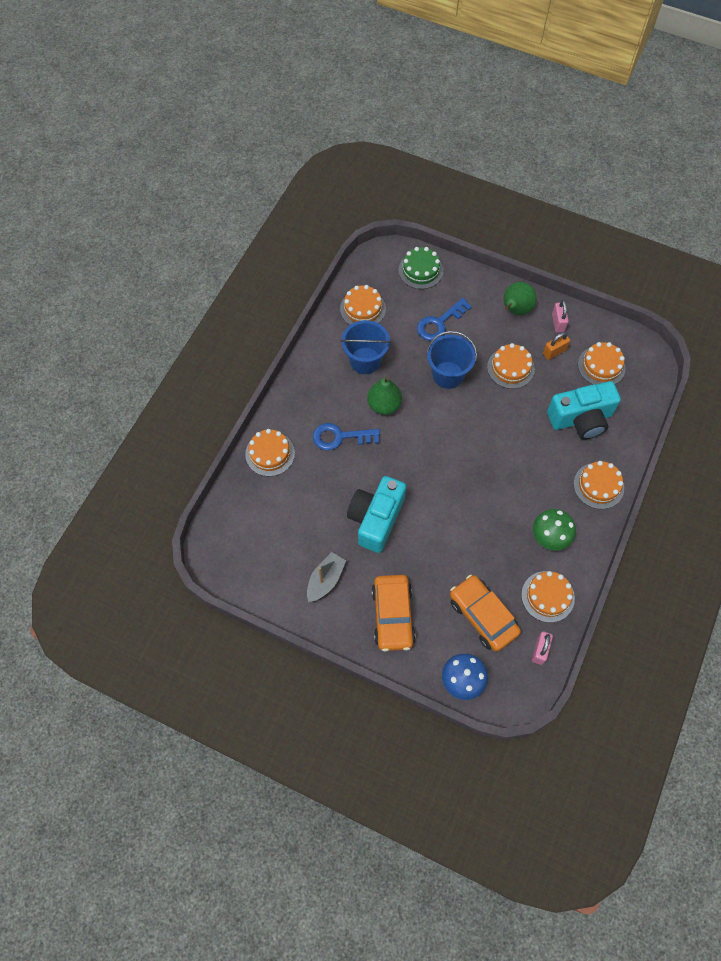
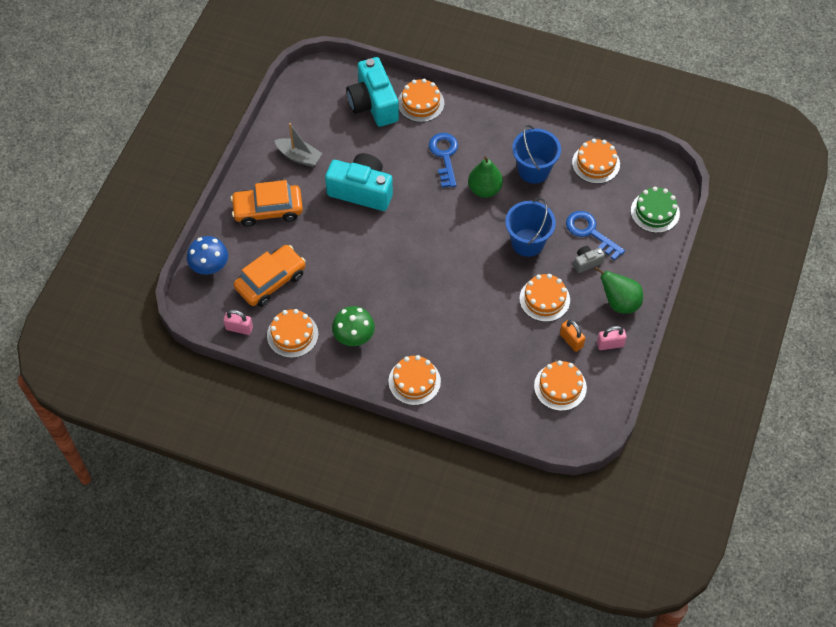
camera: 85 degrees right, 5 degrees down
(472, 329) = (587, 262): none -> grey camera
(581, 419) = (491, 366): turquoise camera -> turquoise camera (373, 104)

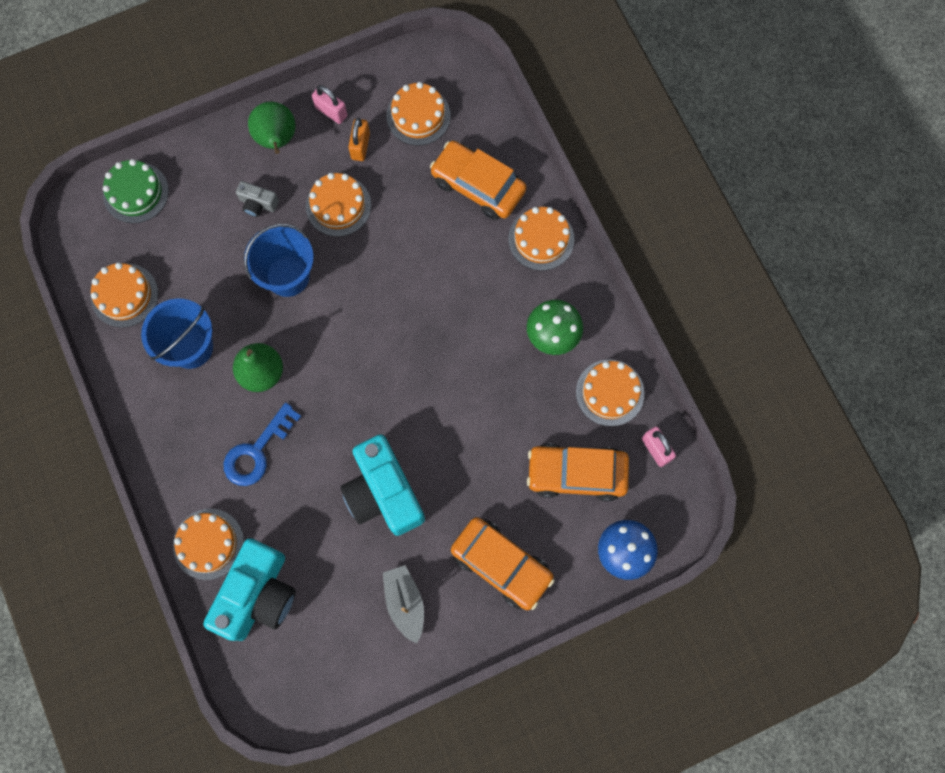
camera: 135 degrees left, 15 degrees up
(482, 378) = (478, 185): none -> orange car
(590, 232) = (219, 230): blue key -> none

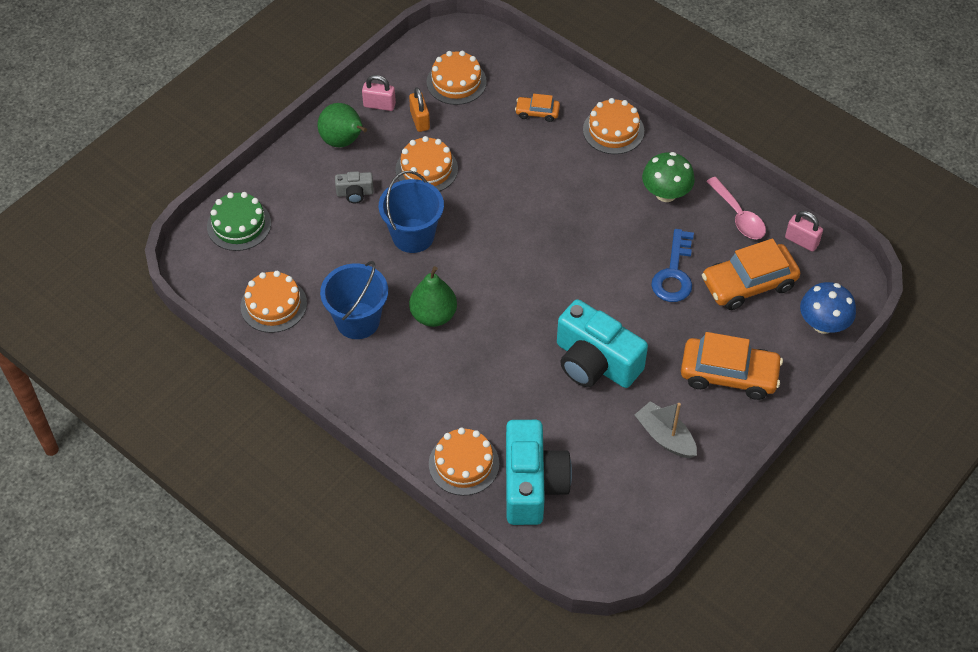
camera: 25 degrees left, 20 degrees down
(257, 451) = (465, 375): blue key -> blue key (674, 273)
(478, 185) = (537, 112): orange car -> orange car, size x0.50
(610, 392) = (738, 216): orange cake -> pink spoon

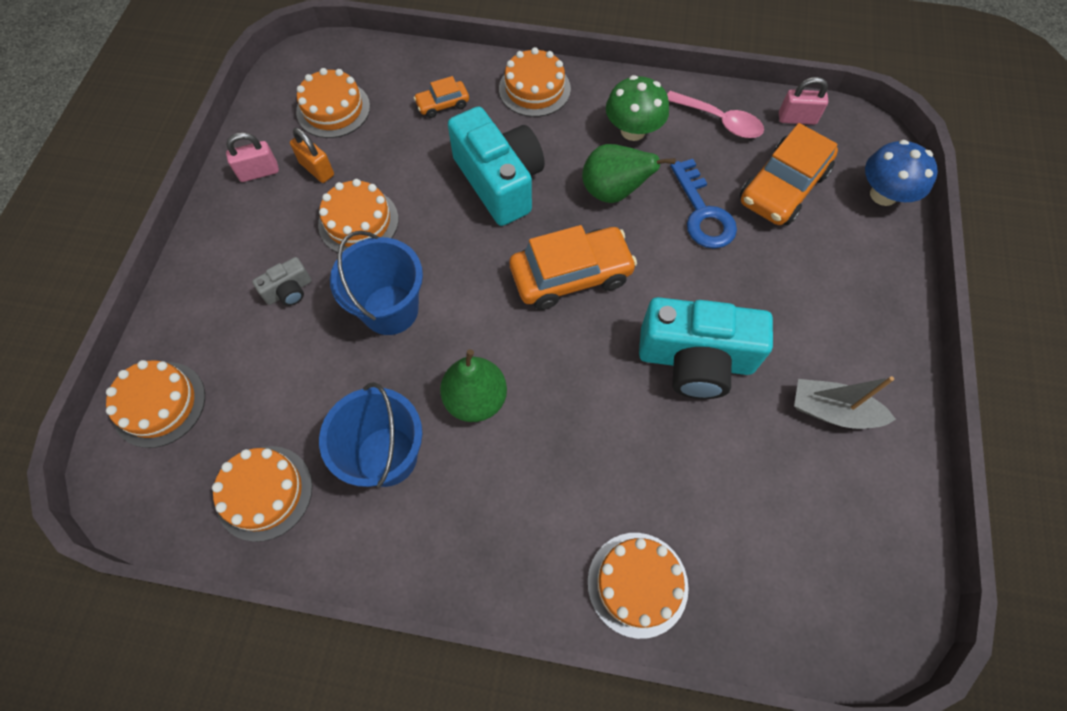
camera: 30 degrees left, 10 degrees up
(239, 225) = (159, 404): green cake -> orange cake
(343, 141) = (239, 234): green pear -> green pear (613, 192)
(532, 484) = (735, 563): turquoise camera -> turquoise camera (499, 182)
(729, 374) = (839, 299): orange car -> orange car (571, 275)

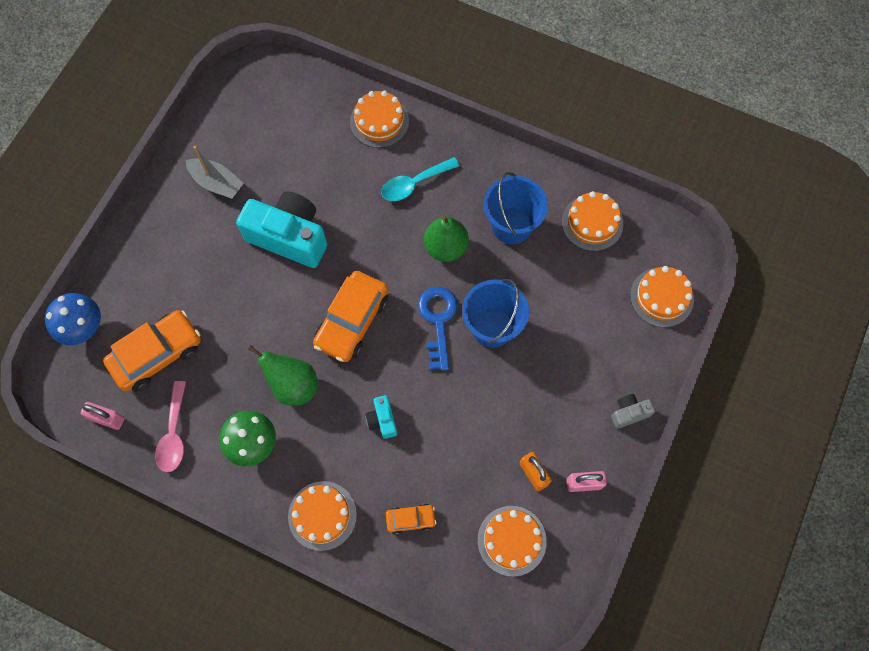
camera: 165 degrees left, 5 degrees up
(289, 291) = (566, 362): grey camera -> grey camera (629, 413)
(358, 222) = (505, 410): orange cake -> none
(499, 182) = (382, 420): turquoise camera -> turquoise camera, size x0.45
(548, 486) = (414, 183): none -> turquoise spoon
(571, 275) = (352, 321): orange car -> orange car turned 60 degrees counterclockwise
(702, 212) = (231, 348): blue key -> blue key (438, 321)
(719, 121) = (174, 434): pink spoon -> pink spoon turned 135 degrees counterclockwise

